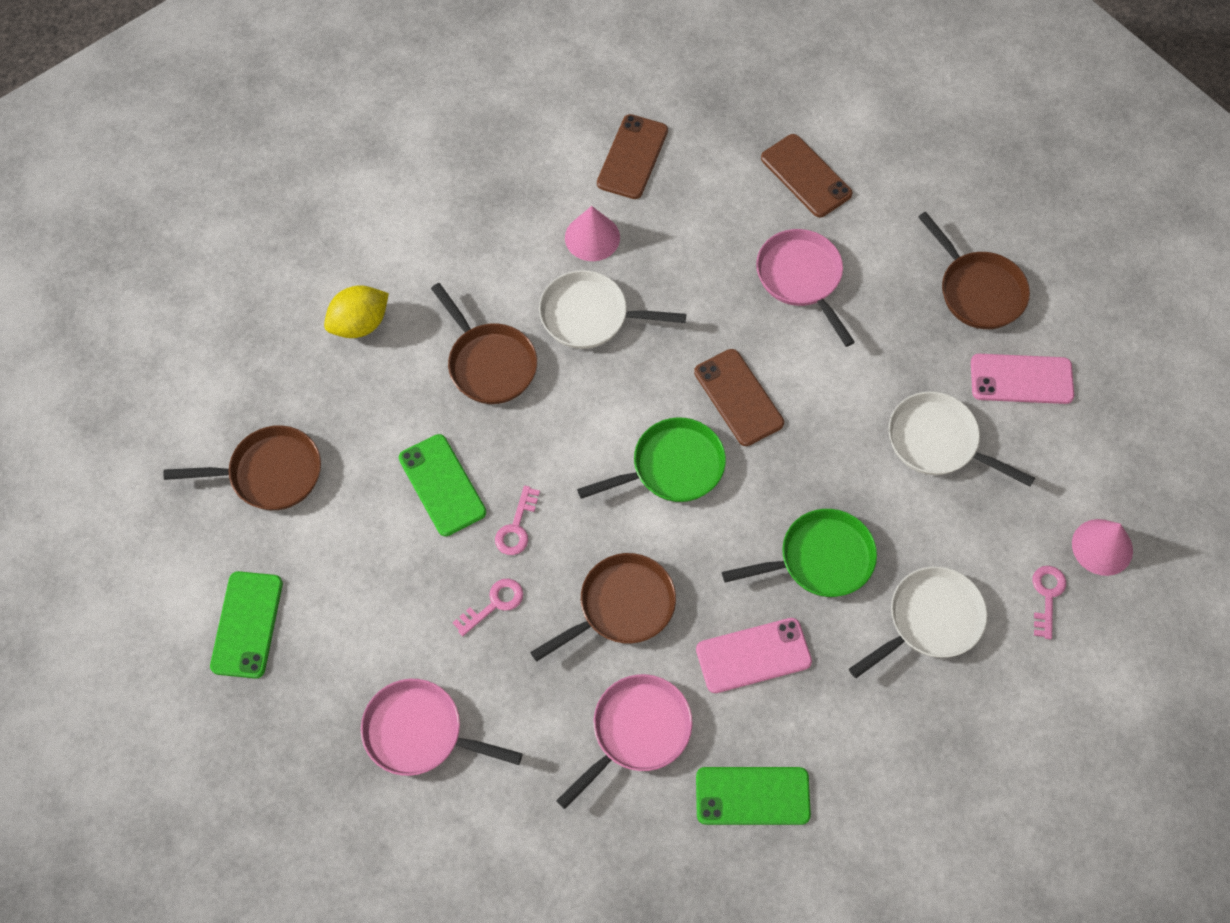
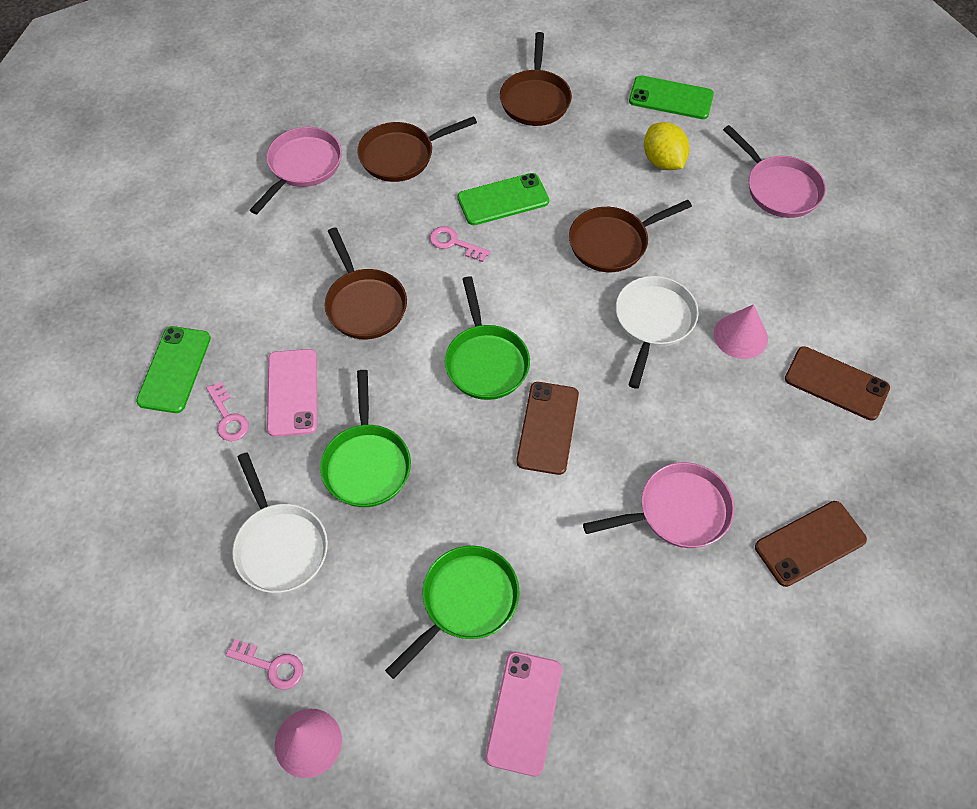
camera: 100 degrees right, 5 degrees down
(247, 624) = (415, 80): green phone -> green phone (671, 98)
(494, 604) = (391, 221): pink key -> pink key (228, 417)
(637, 732) = (256, 299): pink pan -> pink pan (779, 188)
(738, 397) = (548, 428): brown phone -> brown phone turned 60 degrees counterclockwise
(938, 442) = (465, 602): white pan -> green pan
(978, 291) = (645, 695): brown pan -> brown pan (401, 156)

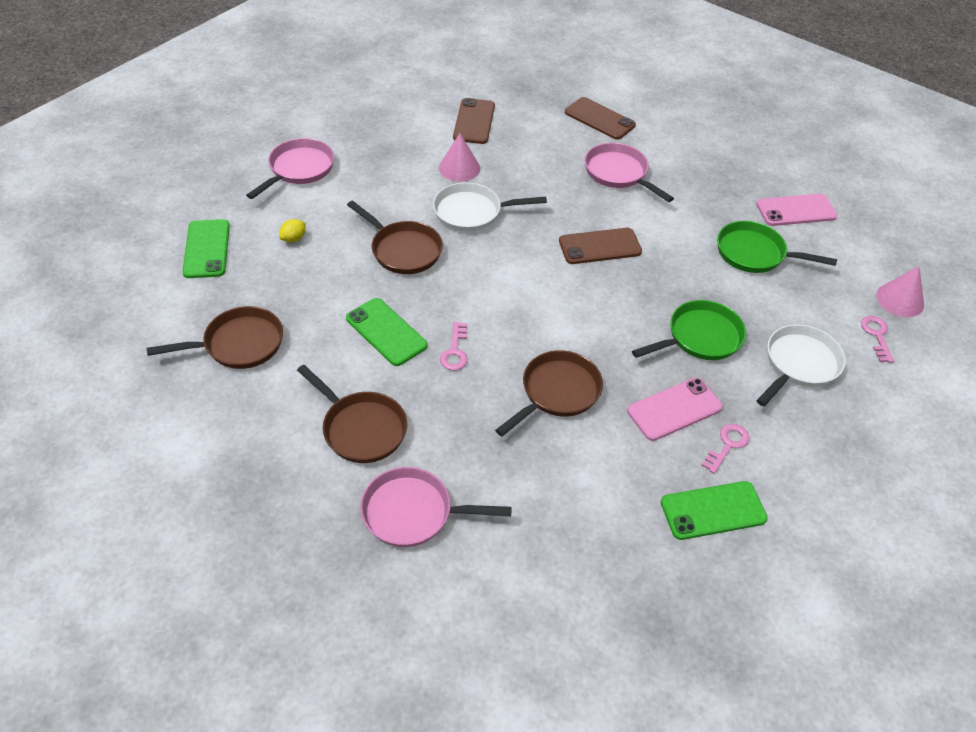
camera: 115 degrees left, 10 degrees down
(485, 361) = (565, 295): green pan -> none
(663, 161) = (294, 239): yellow lemon -> yellow lemon, size x0.56

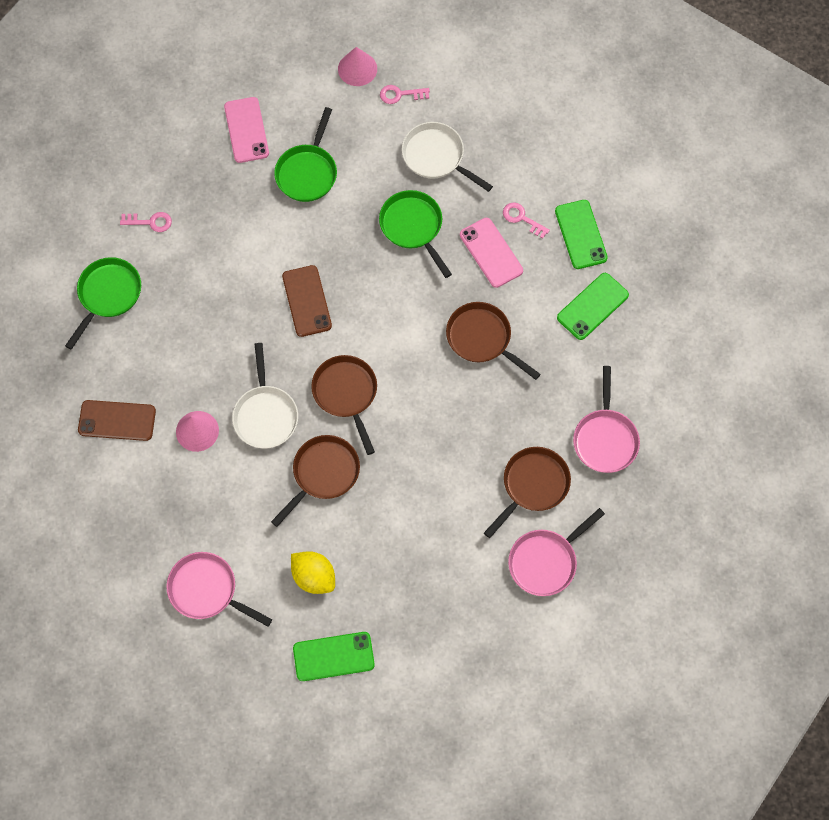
camera: 90 degrees left, 20 degrees up
(239, 344) = (452, 600): brown pan -> brown pan (346, 394)
(294, 239) = (314, 577): yellow lemon -> yellow lemon, size x1.79
(386, 332) = (428, 477): green phone -> green phone (592, 306)
(455, 351) = (445, 419): pink key -> pink key (150, 222)
(599, 119) = (108, 295): brown phone -> green pan
(618, 173) = (199, 280): pink pan -> pink pan (545, 561)

